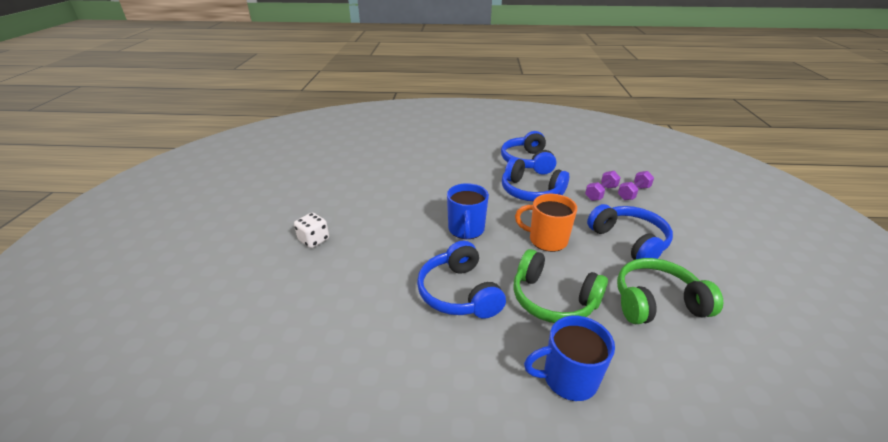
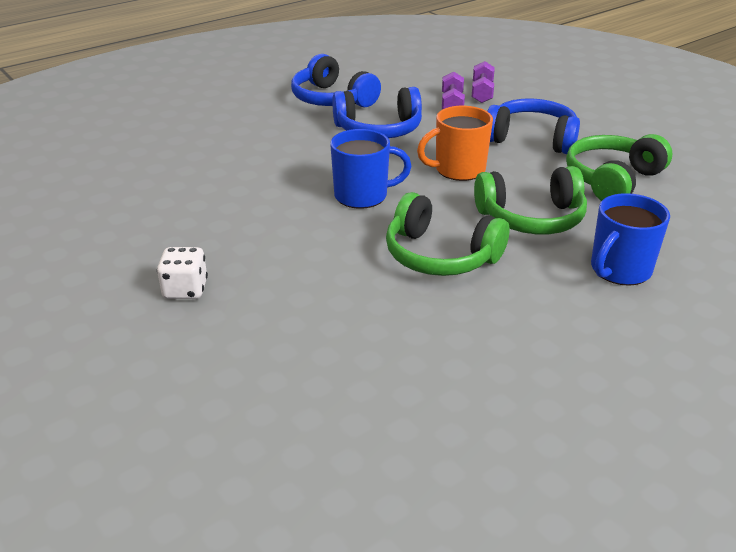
camera: 40 degrees left, 0 degrees up
(459, 293) = (440, 255): blue headphones -> green headphones
(466, 230) = (362, 196): blue mug -> blue mug turned 60 degrees counterclockwise

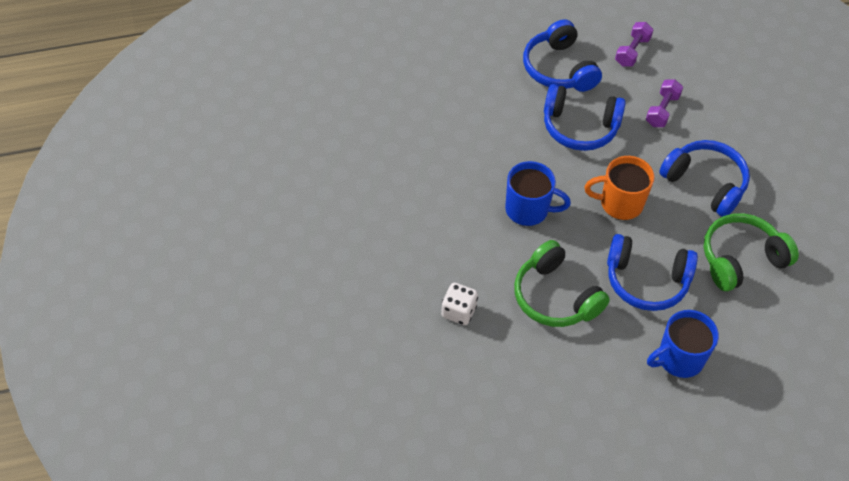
camera: 20 degrees right, 20 degrees up
(185, 290) = (365, 268): white dice -> white dice (458, 311)
(482, 93) = (699, 101): purple dumbbell -> purple dumbbell (632, 51)
(531, 218) = (646, 281): green headphones -> blue headphones

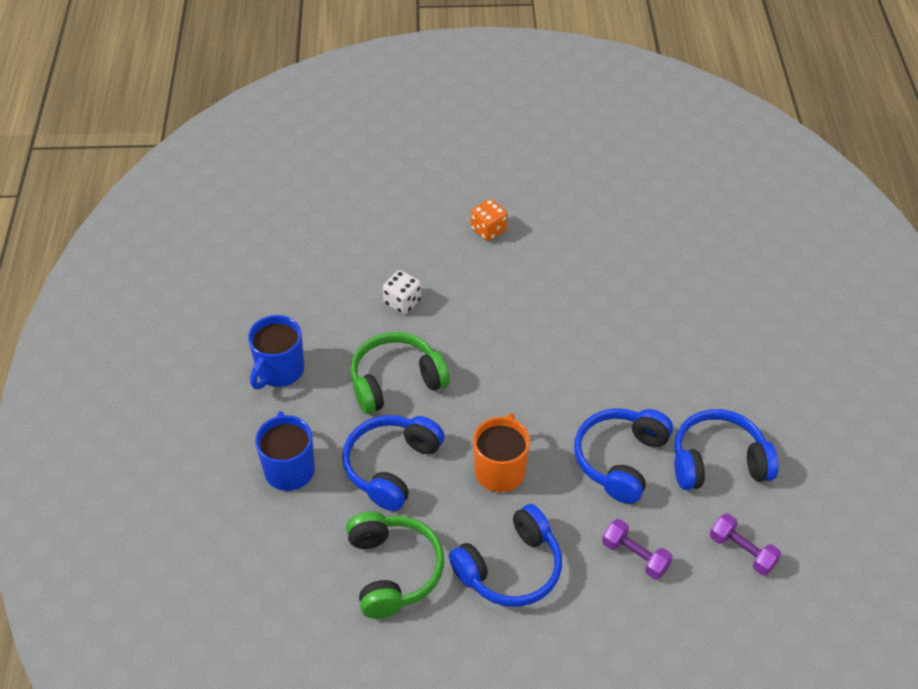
camera: 105 degrees right, 5 degrees down
(344, 256) = (488, 230): none -> orange dice
(528, 210) = (510, 383): blue mug -> blue mug (279, 371)

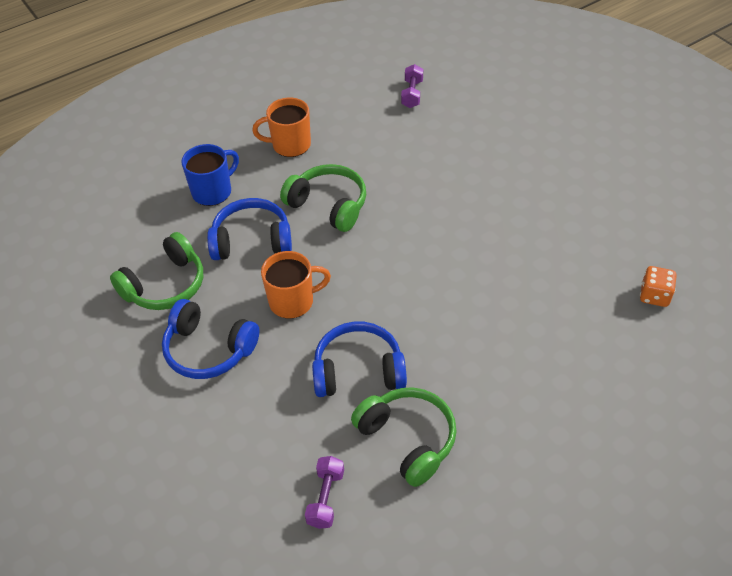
camera: 60 degrees right, 0 degrees up
(279, 371) = (290, 145): blue mug -> orange mug
(402, 302) = (404, 172): white dice -> none
(488, 230) = (520, 182): orange dice -> orange dice (654, 296)
(635, 556) = (270, 423): purple dumbbell -> purple dumbbell (412, 94)
(718, 461) = (408, 439): blue headphones -> green headphones

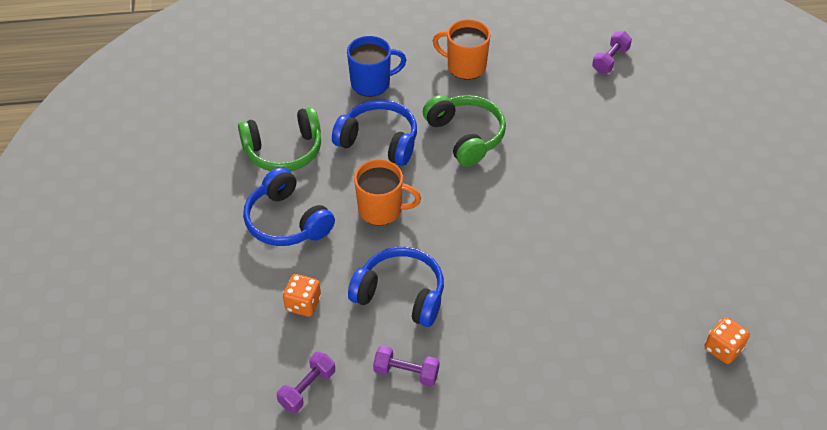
camera: 25 degrees right, 0 degrees up
(272, 420) = (303, 304): none -> orange dice
(408, 439) = (406, 373): green headphones -> purple dumbbell

